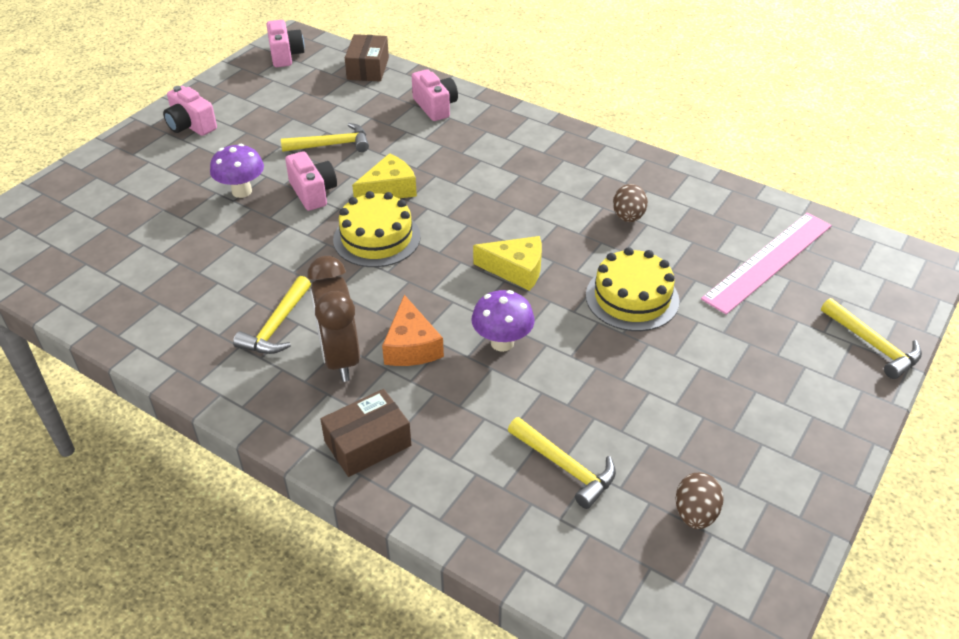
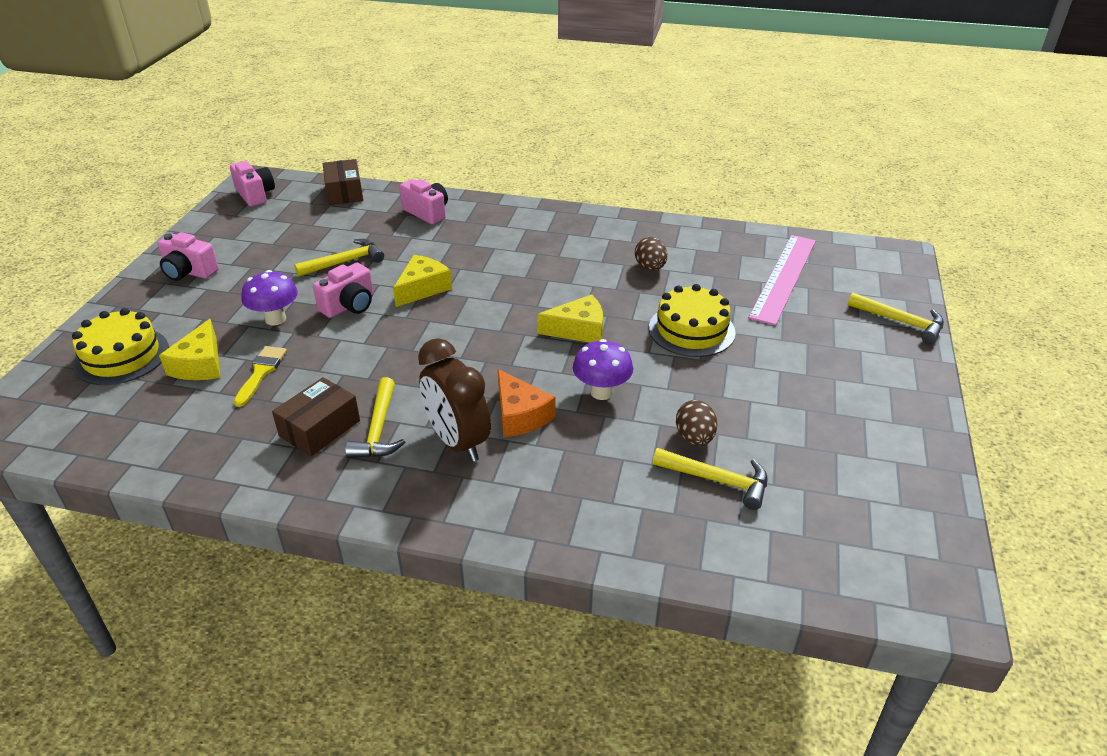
camera: 20 degrees left, 5 degrees down
(158, 222) = (200, 364): none -> yellow cheese
(204, 243) = (261, 373): none -> yellow brush
(313, 192) = (349, 306): pink camera -> pink camera turned 90 degrees clockwise
(368, 444) = (527, 510): brown box -> brown box (320, 428)
(377, 238) = (434, 331): yellow cake -> yellow cake (121, 356)
(695, 514) = (846, 487): brown egg -> brown egg (694, 438)

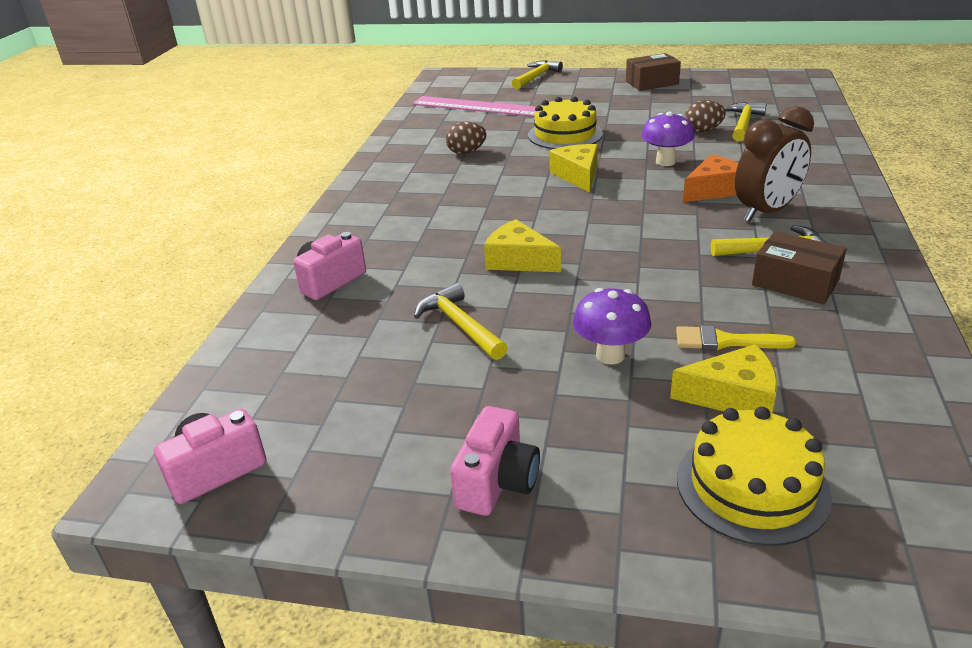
camera: 90 degrees left, 5 degrees down
(344, 192) = (242, 364): brown box -> brown box (652, 83)
(349, 306) = (565, 303): pink camera -> none

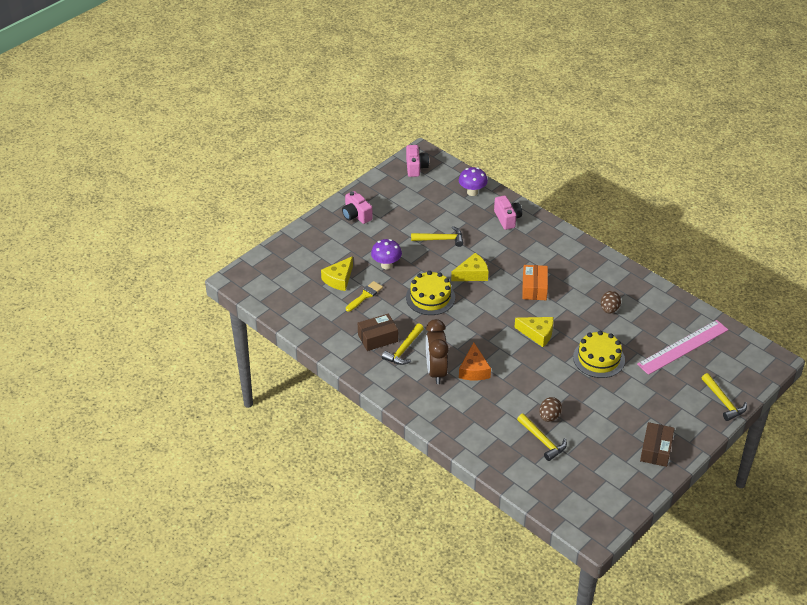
camera: 120 degrees right, 10 degrees up
(487, 205) = (534, 288): none -> orange box
(665, 162) = (522, 374): purple mushroom -> purple mushroom (472, 192)
(752, 486) = (305, 259): yellow cake -> yellow cake (430, 297)

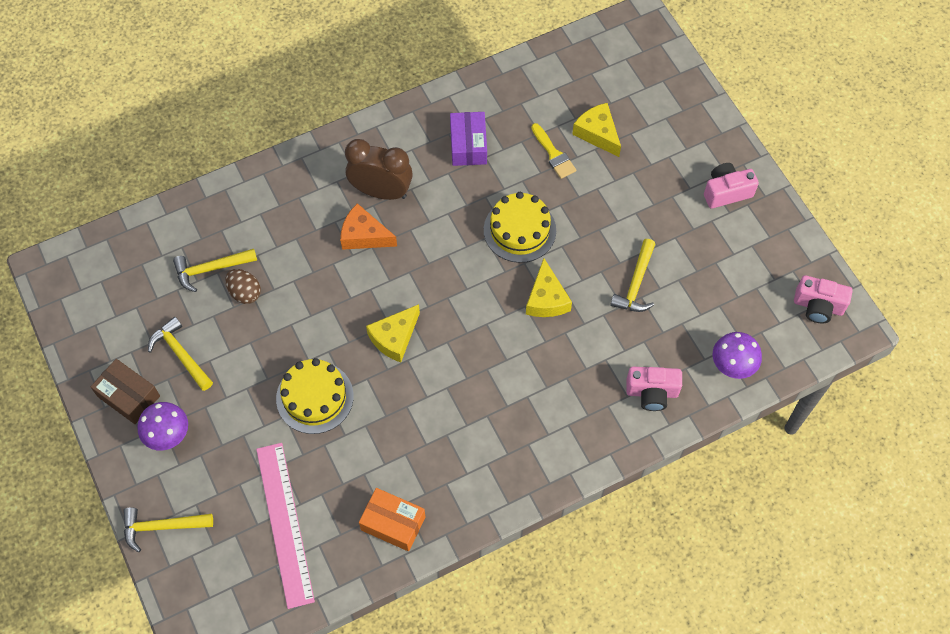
camera: 110 degrees right, 20 degrees up
(378, 338) = (468, 145): brown box -> purple box
(386, 265) = (605, 197): purple mushroom -> purple mushroom (168, 435)
(404, 349) = (435, 168): yellow hammer -> yellow hammer (181, 354)
(534, 288) = (485, 370): orange box -> orange box (393, 523)
(609, 309) = (401, 455): brown egg -> none

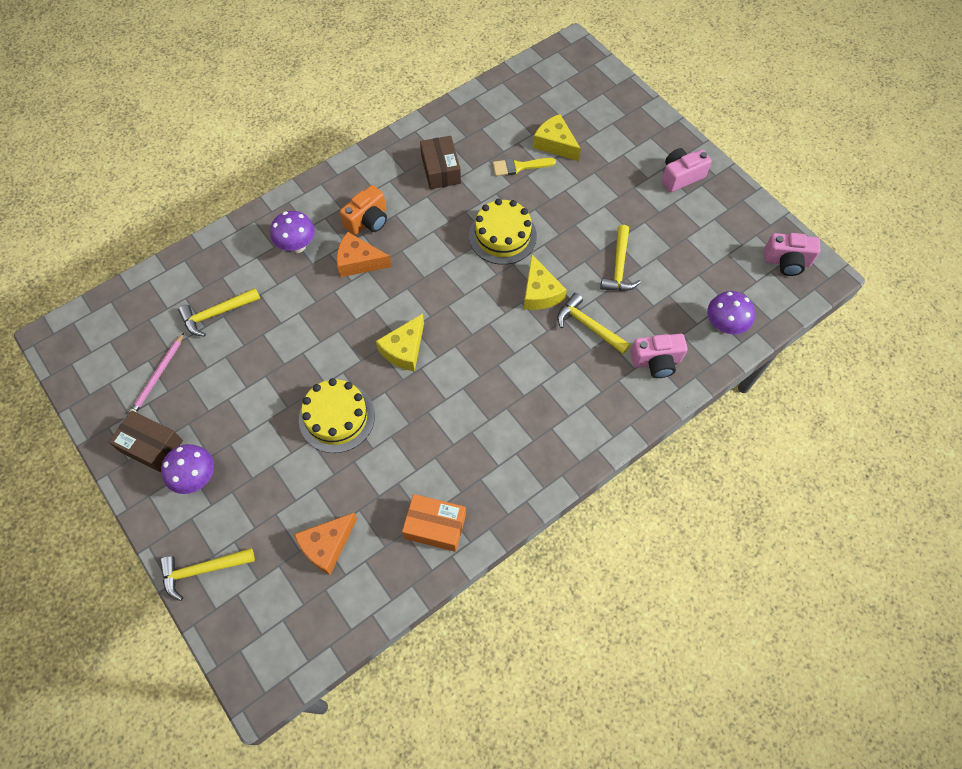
camera: 10 degrees left, 0 degrees up
(144, 325) = (158, 375): none -> pink pencil
(181, 354) = (198, 397): yellow hammer -> yellow hammer (588, 326)
(245, 292) = (253, 330): brown egg -> none
(284, 523) = (327, 545): pink ruler -> orange cheese
(303, 208) = (297, 246): none -> purple mushroom
(381, 191) = (368, 221): brown clock -> orange camera
(468, 145) = (440, 170): purple box -> brown box
(553, 154) = (519, 166): yellow brush -> yellow brush turned 120 degrees clockwise

